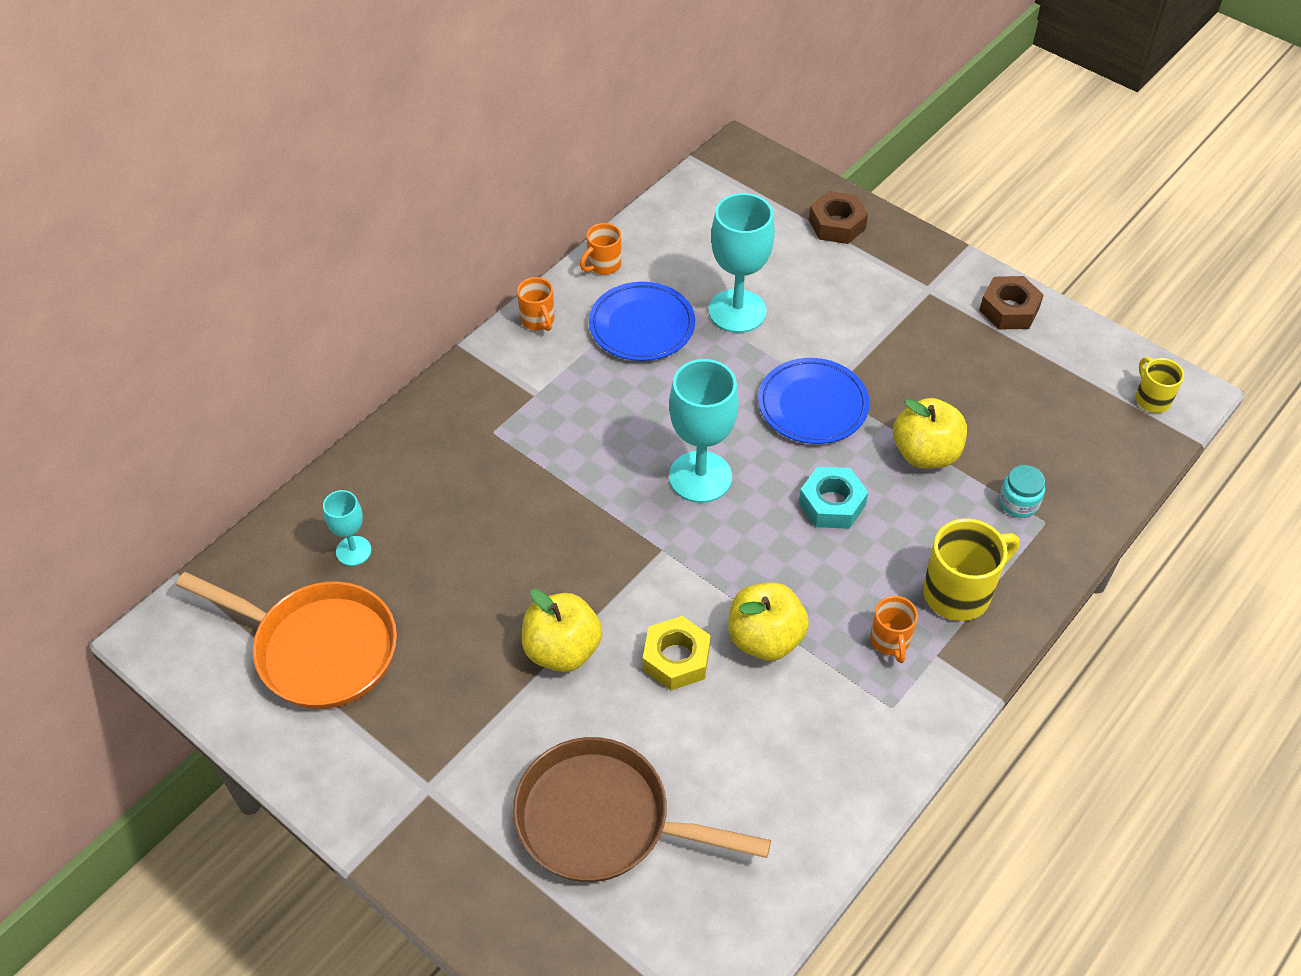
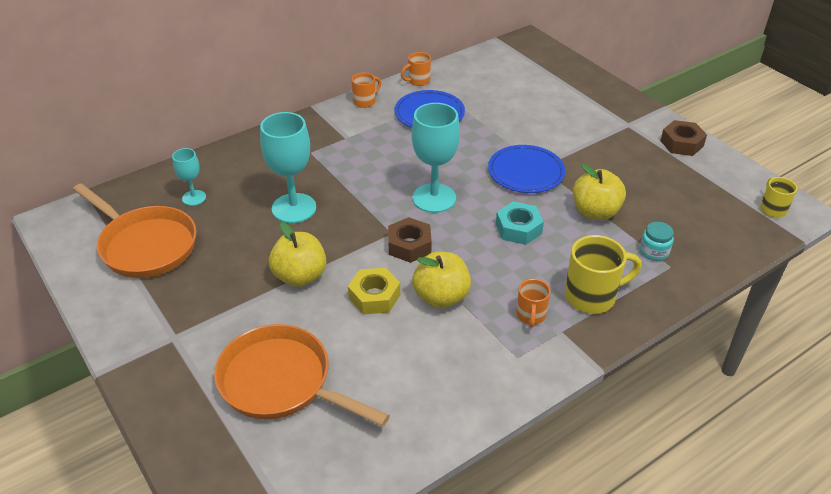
camera: 15 degrees right, 10 degrees down
(538, 320) = (365, 101): orange mug -> orange mug turned 120 degrees counterclockwise
(603, 820) = (281, 382): brown pan -> orange pan
(737, 311) = (494, 116): turquoise goblet -> turquoise goblet (294, 208)
(837, 224) = (578, 83): brown nut -> brown nut (409, 245)

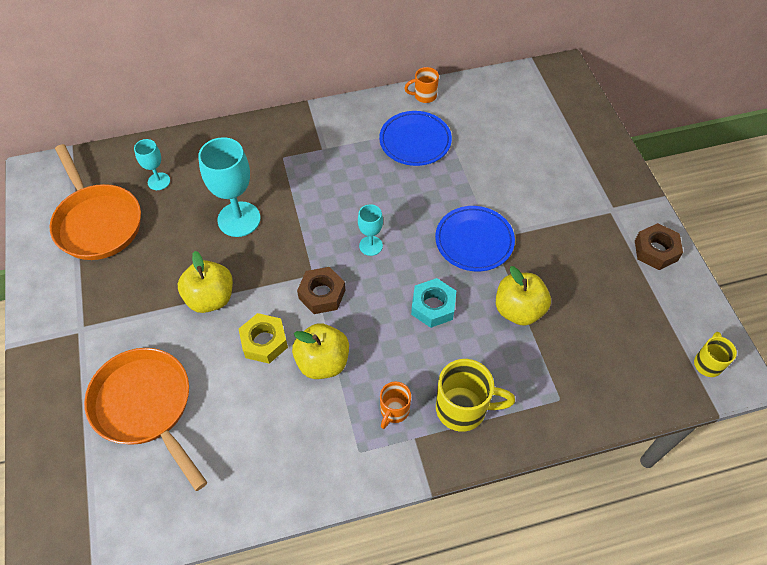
camera: 20 degrees right, 15 degrees up
(365, 101) = (361, 108): orange mug -> none
(434, 198) = (371, 246): turquoise goblet -> turquoise goblet, size x0.54
(654, 251) = (552, 376): turquoise jar -> none

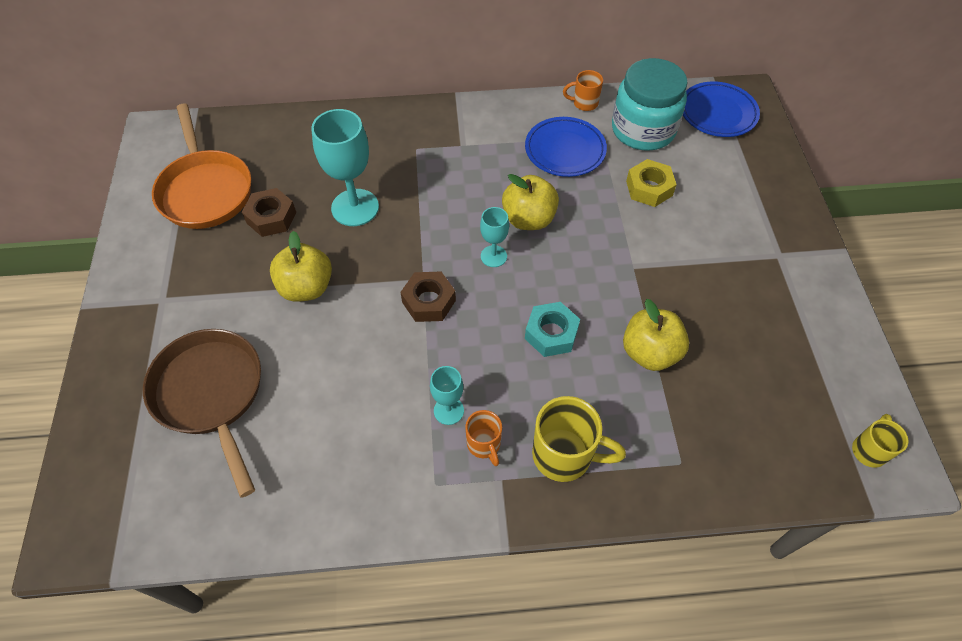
camera: 10 degrees right, 0 degrees up
(146, 406) = (211, 394): orange pan -> brown pan
(159, 181) = (279, 156): turquoise goblet -> turquoise goblet (448, 410)
(264, 342) = (354, 344): yellow nut -> yellow nut (649, 188)
(323, 362) = (414, 376): yellow apple -> yellow apple (528, 219)
(394, 411) = (484, 444): orange mug -> orange mug turned 60 degrees counterclockwise
(474, 241) = (612, 268): blue plate -> blue plate (717, 113)
(479, 114) = (643, 130): none -> turquoise jar
(655, 250) = (825, 309): brown nut -> brown nut (271, 217)

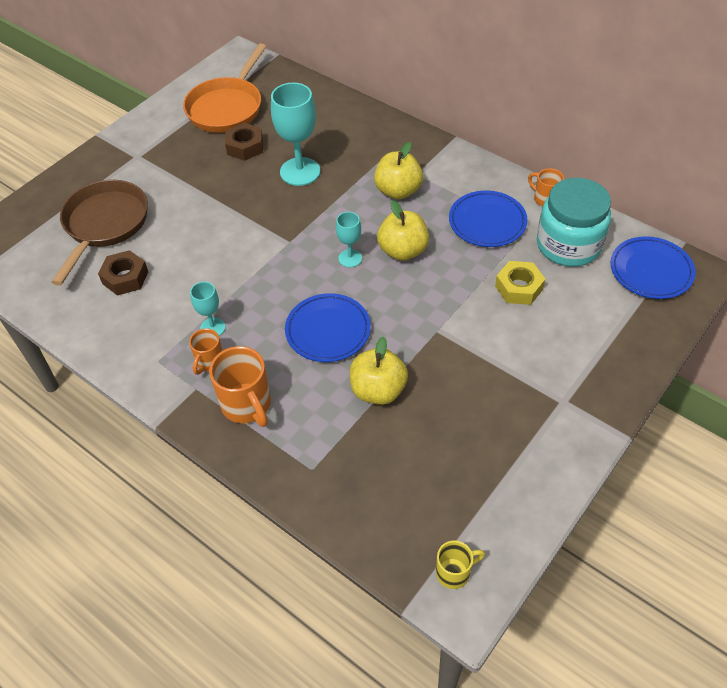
camera: 45 degrees right, 5 degrees down
(306, 287) = (217, 201): yellow apple -> yellow apple (398, 191)
(429, 301) = (277, 257): brown nut -> brown nut (125, 278)
(551, 333) = (328, 331): turquoise nut -> blue plate
(564, 455) = (247, 405): yellow mug -> orange mug

